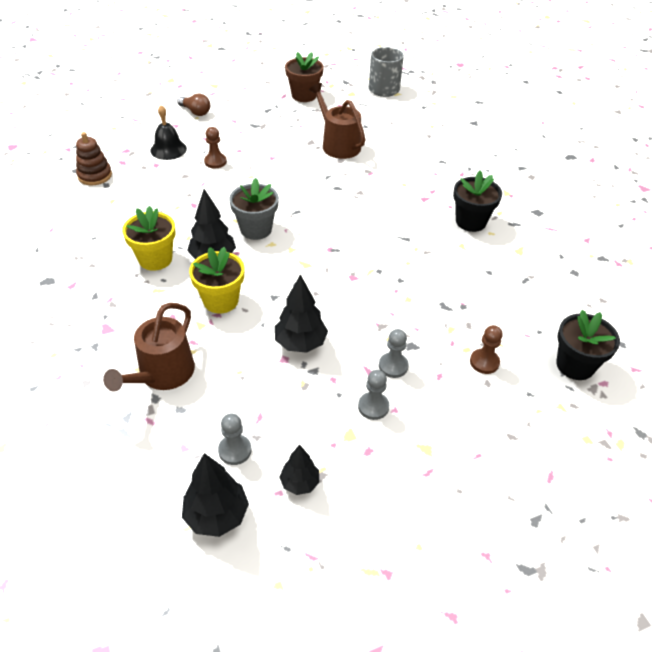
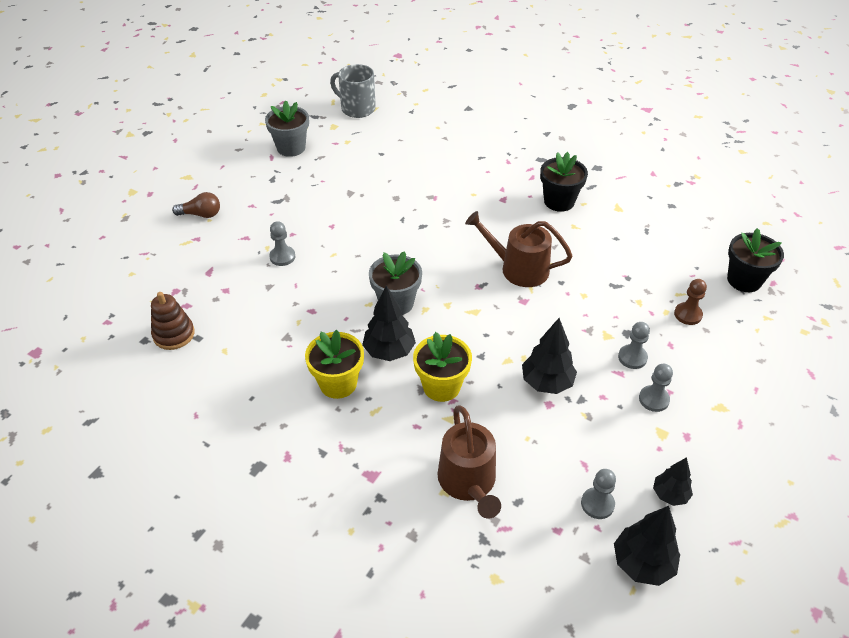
camera: 35 degrees left, 0 degrees up
(168, 149) = (219, 267): black bell -> none
(215, 162) = (282, 257): brown pawn -> grey pawn
(304, 95) = (291, 148): brown flower pot -> grey flower pot
(338, 144) = (377, 183): brown watering can -> brown watering can (518, 268)

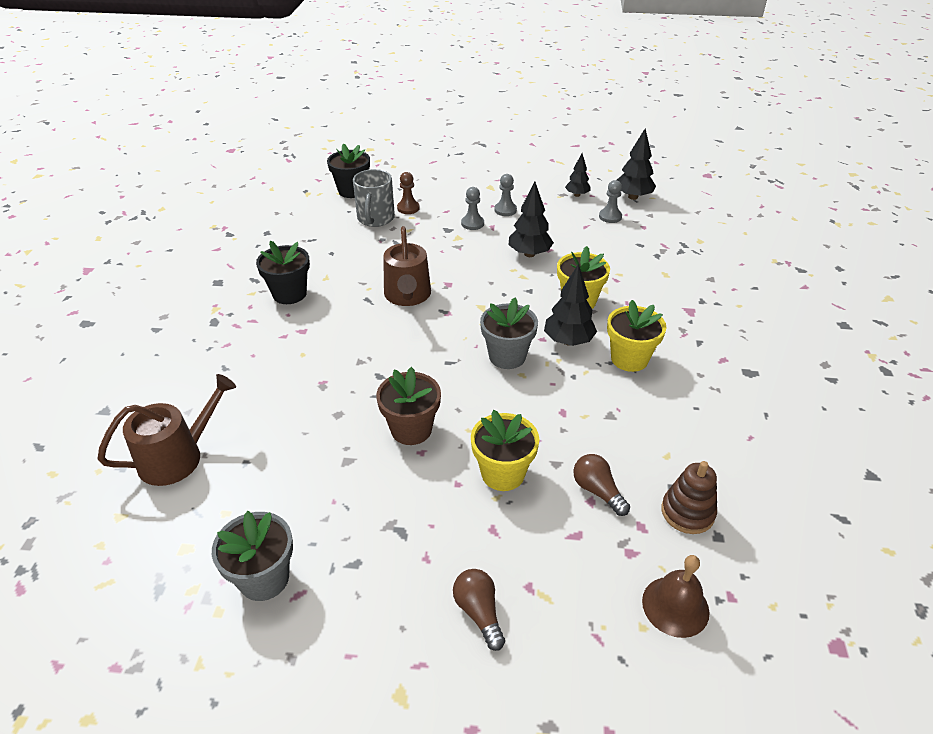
camera: 115 degrees left, 5 degrees down
(127, 293) = (675, 606): none -> brown bell
(229, 297) = (597, 491): none -> brown light bulb
(282, 257) = (503, 473): grey pawn -> yellow flower pot
(355, 227) = (411, 429): none -> brown flower pot
(357, 108) = (124, 539): grey mug -> grey mug (375, 219)
(468, 482) = (647, 267): brown watering can -> brown watering can (178, 457)

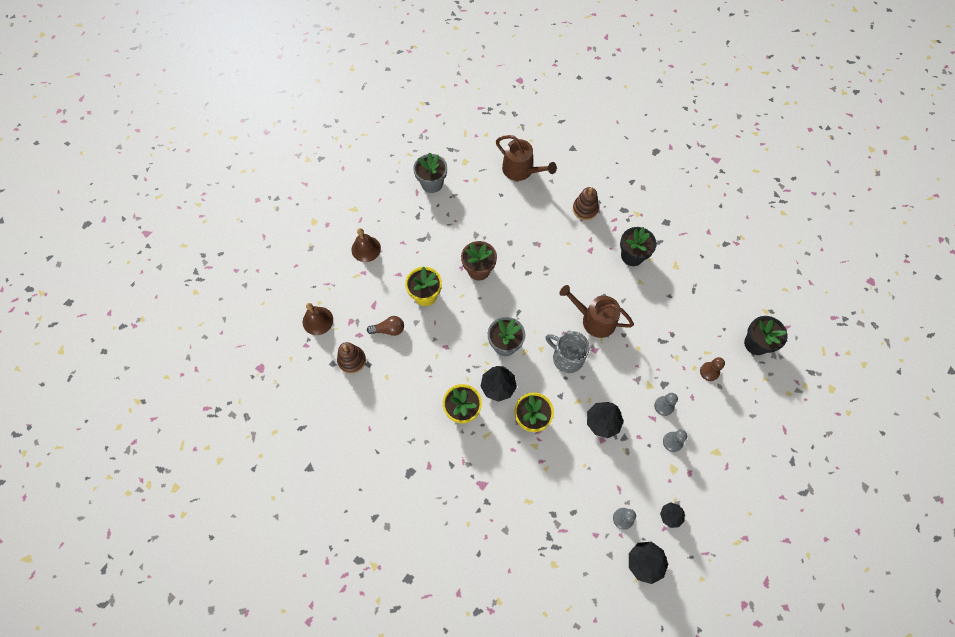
camera: 120 degrees right, 25 degrees up
(178, 457) = (521, 170): brown watering can -> brown watering can turned 45 degrees counterclockwise
(230, 357) = (585, 209): none -> brown stacking toy
(375, 219) = (703, 342): grey mug -> grey mug (567, 358)
(479, 612) = (366, 249): brown light bulb -> brown bell

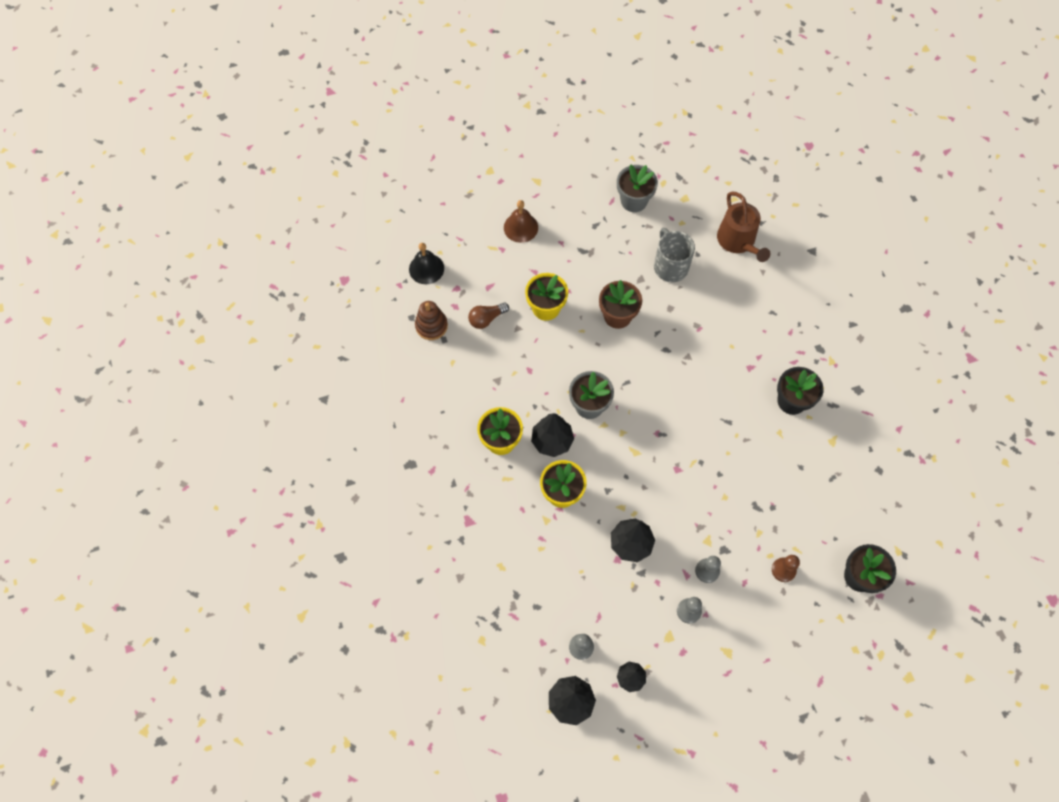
camera: 35 degrees right, 0 degrees up
(317, 320) = (426, 268): brown bell -> black bell
(389, 329) = (486, 319): brown light bulb -> brown light bulb turned 120 degrees clockwise
(567, 358) = (642, 458): grey mug -> grey mug (670, 266)
(585, 209) = (777, 322): brown stacking toy -> none
(594, 320) = (700, 440): brown watering can -> none

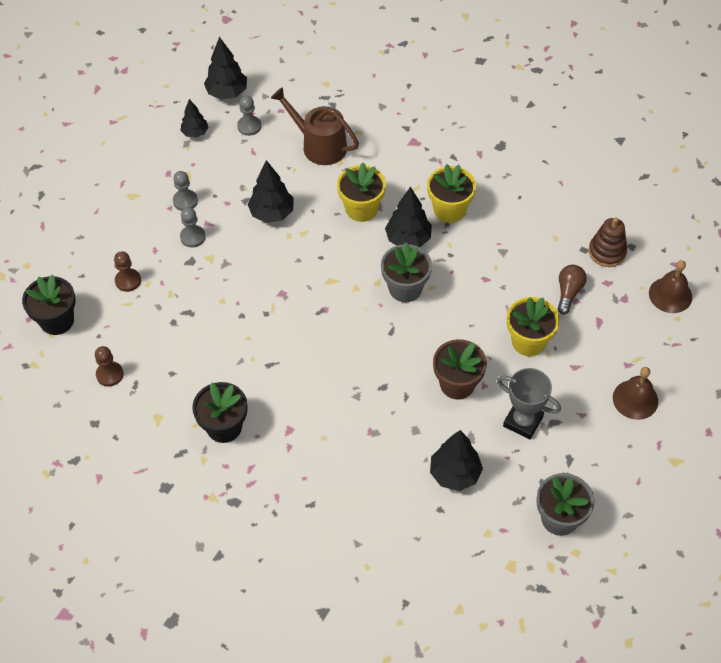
camera: 140 degrees right, 10 degrees down
(426, 268) = (670, 295): black bell -> brown bell
(600, 264) = (523, 421): none -> grey trophy
(670, 266) = (455, 474): grey mug -> black tree
(738, 241) = (411, 558): brown watering can -> brown watering can (319, 145)
(846, 499) = (110, 374): none -> brown pawn

